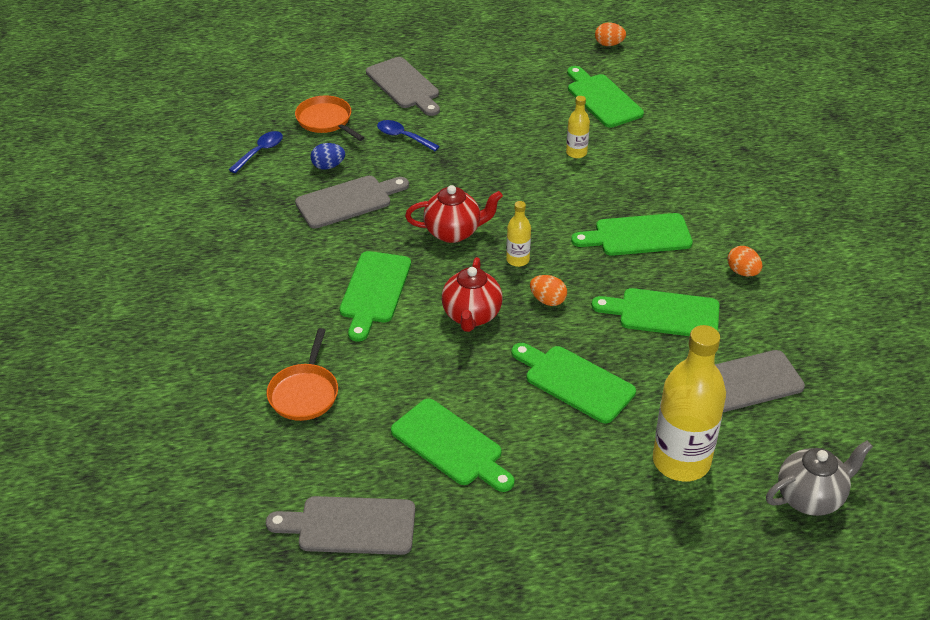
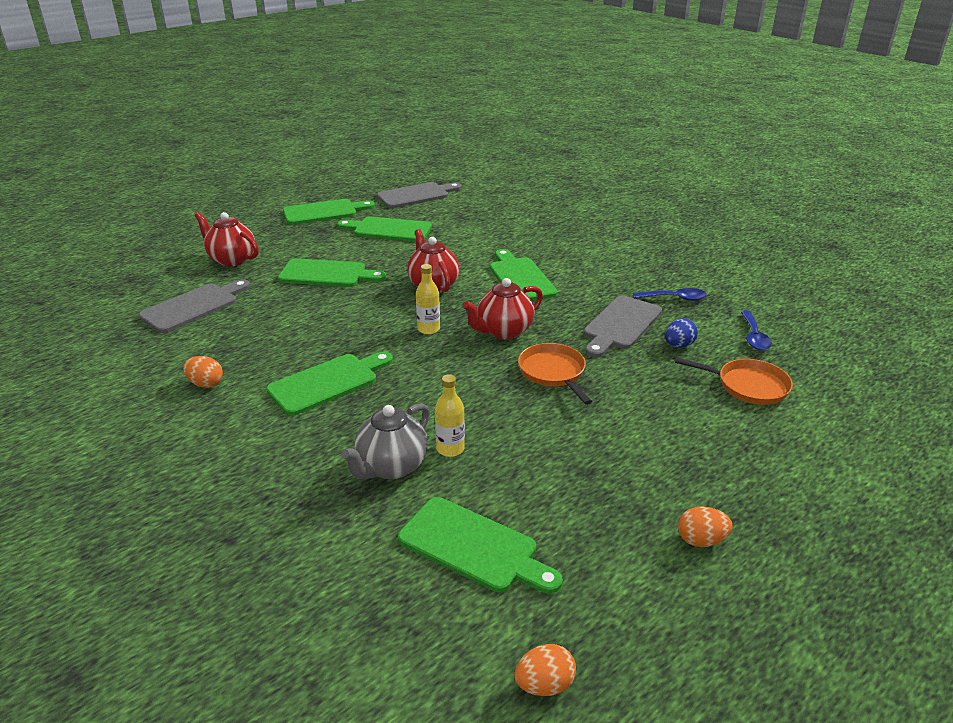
camera: 150 degrees right, 10 degrees down
(304, 393) = (501, 225): orange pan -> orange pan (553, 372)
(403, 137) = (652, 397): blue spoon -> blue spoon (674, 298)
(404, 85) = (735, 461): grey cutting board -> none
(547, 300) = (381, 310): orange egg -> orange egg (701, 540)
(663, 313) = (275, 330): green cutting board -> green cutting board (324, 212)
(681, 461) = (232, 259): yellow bottle -> red teapot
(810, 497) = (135, 267): grey teapot -> grey teapot (391, 467)

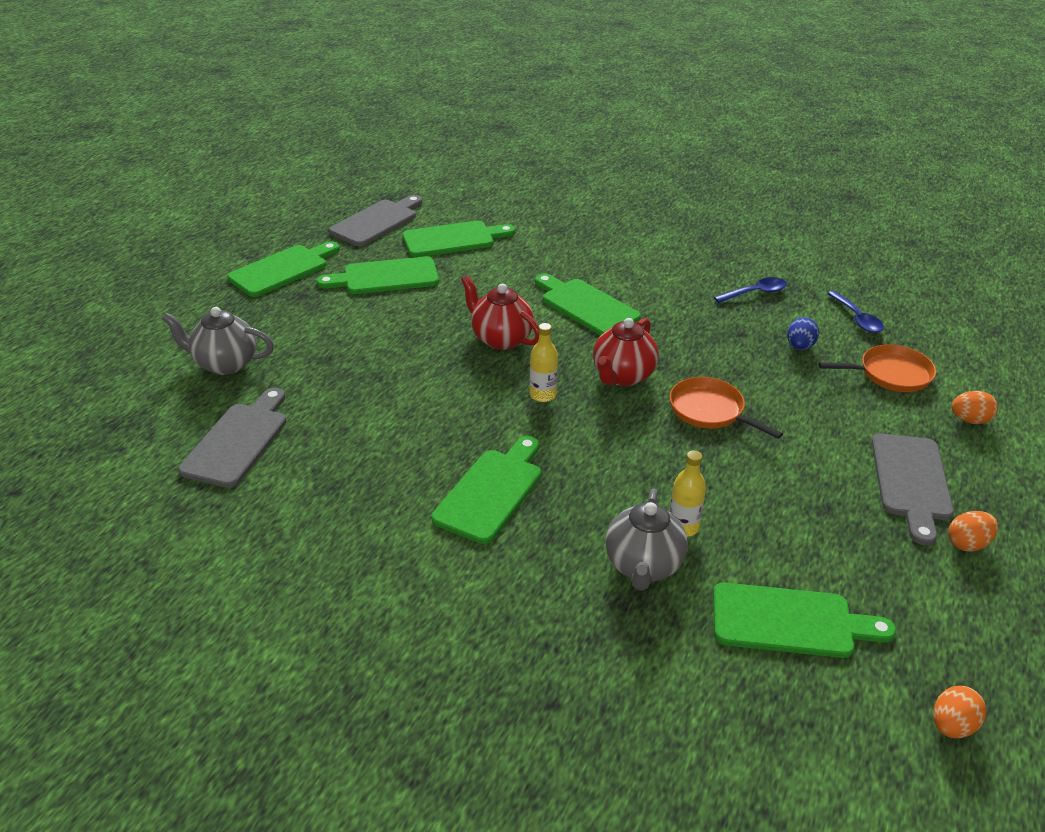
camera: 25 degrees left, 5 degrees up
(206, 384) = (352, 536): orange egg -> orange egg (969, 420)
(232, 259) = (225, 364): red teapot -> grey teapot
(327, 274) = (365, 354): green cutting board -> green cutting board (453, 239)
(620, 325) = (730, 337): grey cutting board -> grey cutting board (911, 482)

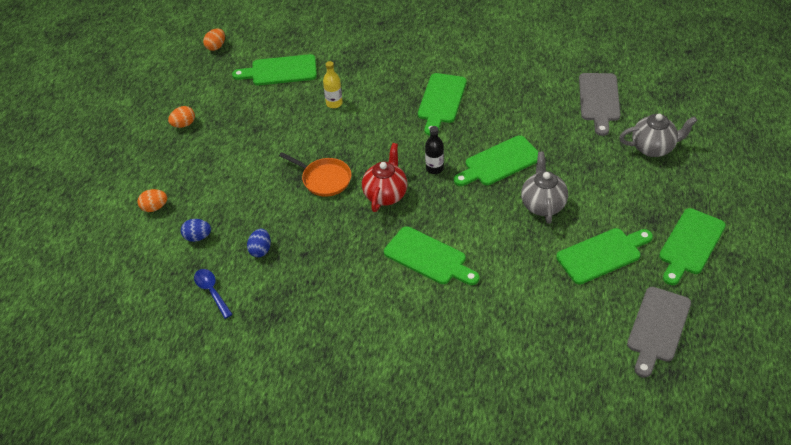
camera: 170 degrees right, 10 degrees up
(453, 239) = (573, 318): green cutting board -> green cutting board (499, 162)
(501, 339) = (481, 209): red teapot -> none
(543, 395) = (434, 168): yellow bottle -> black bottle
(643, 566) = (352, 81): grey teapot -> grey teapot (543, 205)
(755, 293) = (293, 305): blue spoon -> none
(891, 374) = (197, 237): orange pan -> blue egg
(911, 482) = (204, 155): grey cutting board -> none

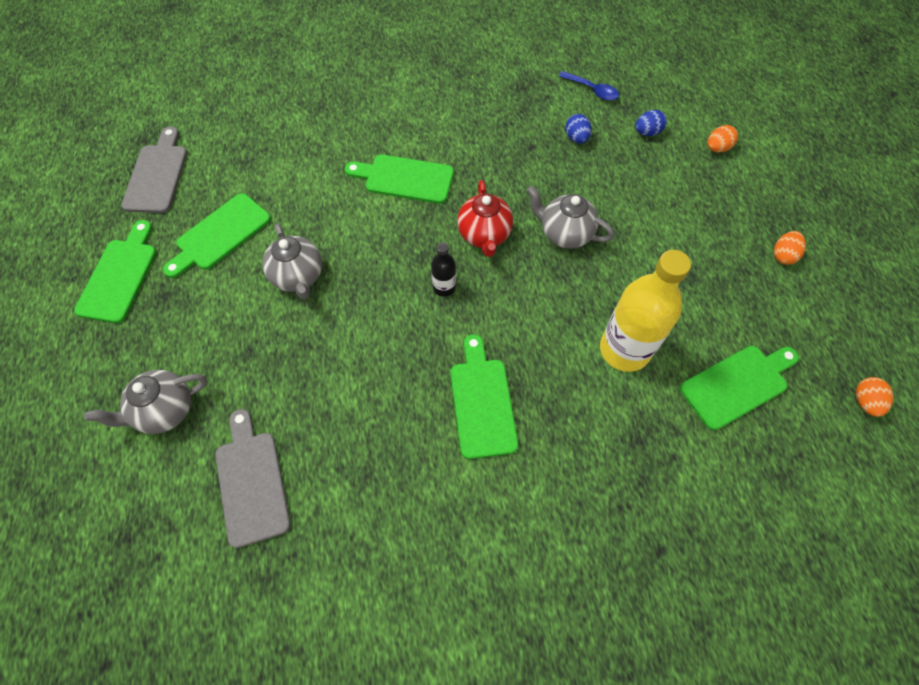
camera: 155 degrees right, 15 degrees up
(324, 179) = (564, 233): orange pan -> grey teapot
(334, 103) = (624, 349): yellow bottle -> yellow bottle, size x2.13
(499, 162) = (367, 321): green cutting board -> none

